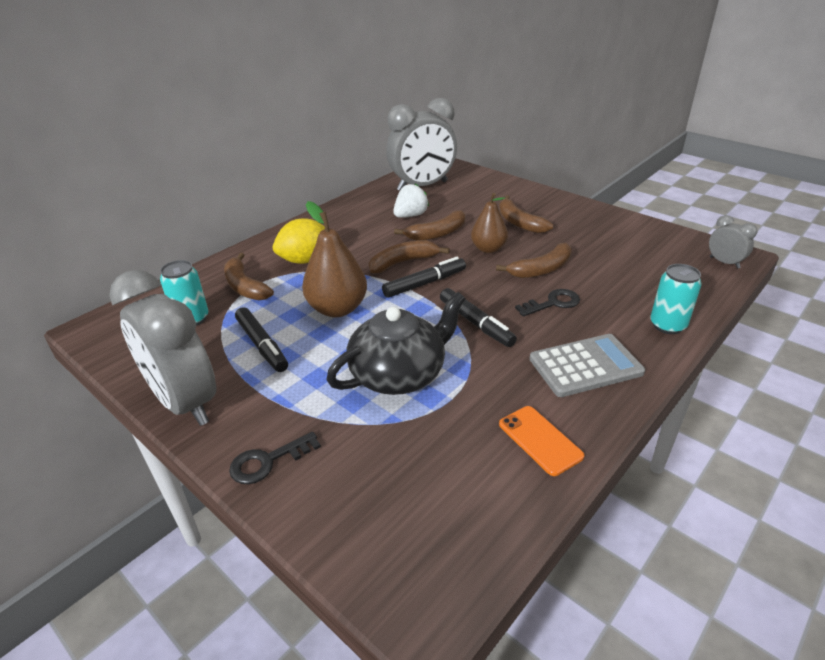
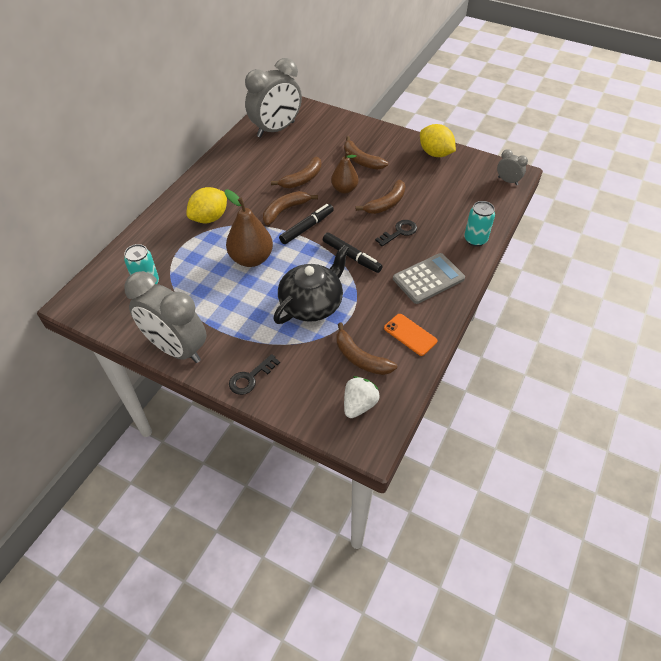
camera: 15 degrees left, 15 degrees up
(245, 286) = (173, 249): brown banana -> brown banana (360, 358)
(262, 345) = (209, 297): black marker -> none
(410, 216) = (276, 163): white strawberry -> white strawberry (359, 405)
(621, 224) = (435, 153): none -> yellow lemon

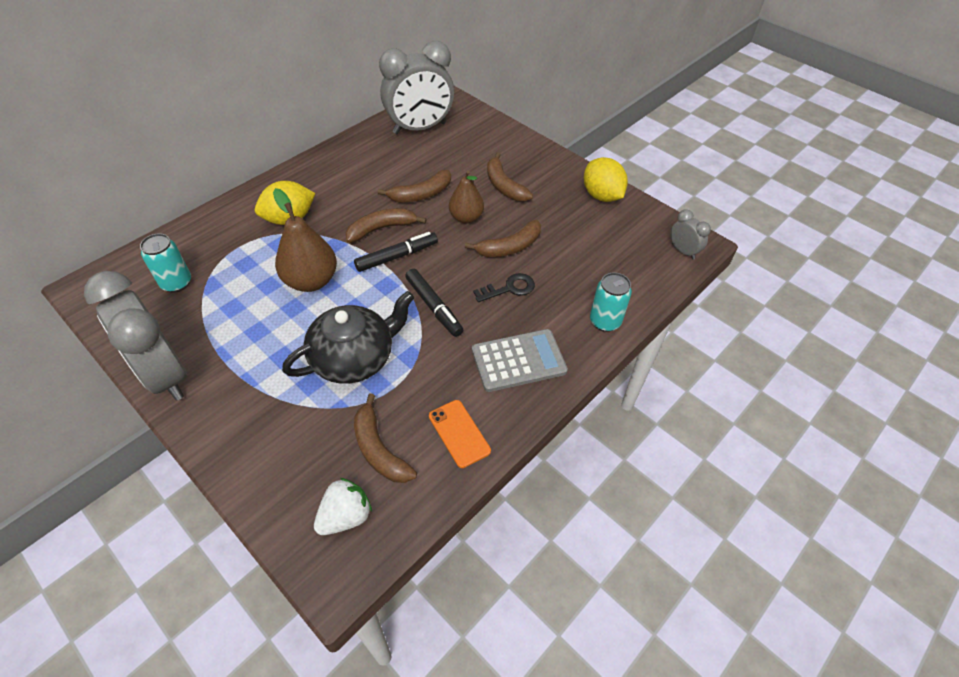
camera: 15 degrees right, 0 degrees up
(250, 378) = (230, 438): black key -> none

